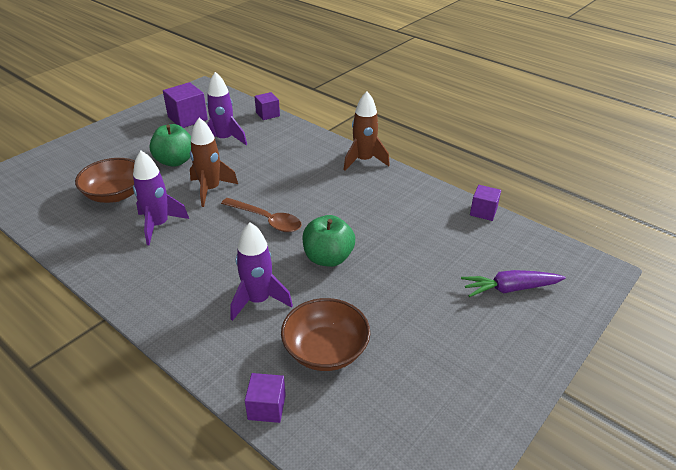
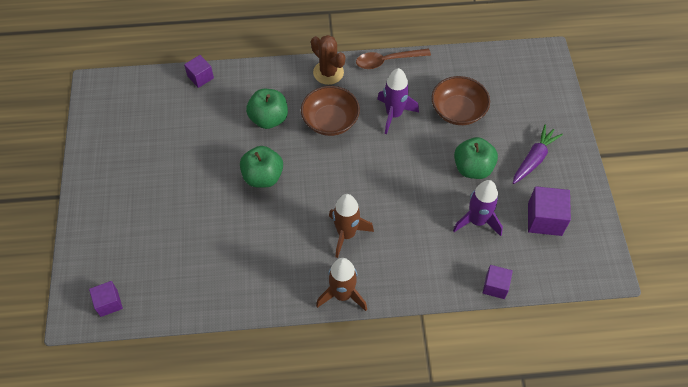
camera: 135 degrees right, 20 degrees up
(144, 299) = (328, 72): none -> brown cactus
(210, 190) = (408, 166): brown rocket -> brown rocket (346, 234)
(258, 300) = (269, 119): purple rocket -> green apple
(267, 220) = (336, 173): brown spoon -> brown spoon (387, 61)
(325, 350) = (202, 121): brown bowl -> brown bowl (330, 121)
(483, 211) = (196, 312): purple cube -> purple cube (109, 303)
(510, 289) = (128, 246): purple carrot -> purple carrot (534, 159)

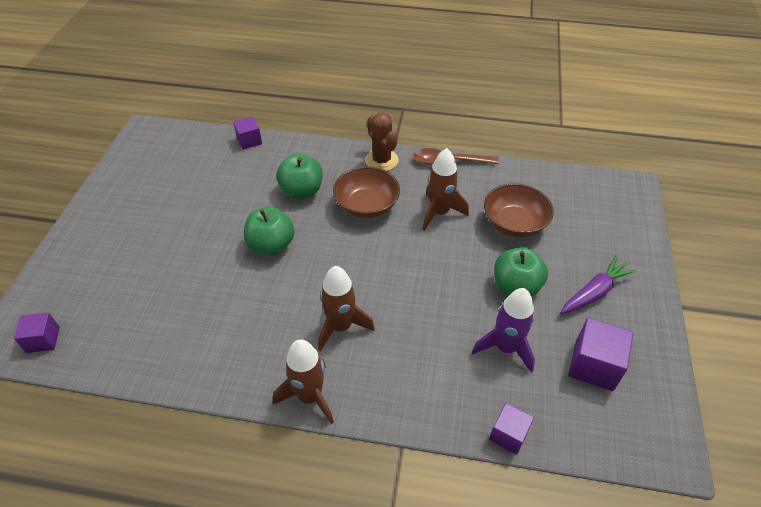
camera: 15 degrees right, 10 degrees down
(394, 114) = (439, 213): purple rocket -> brown rocket

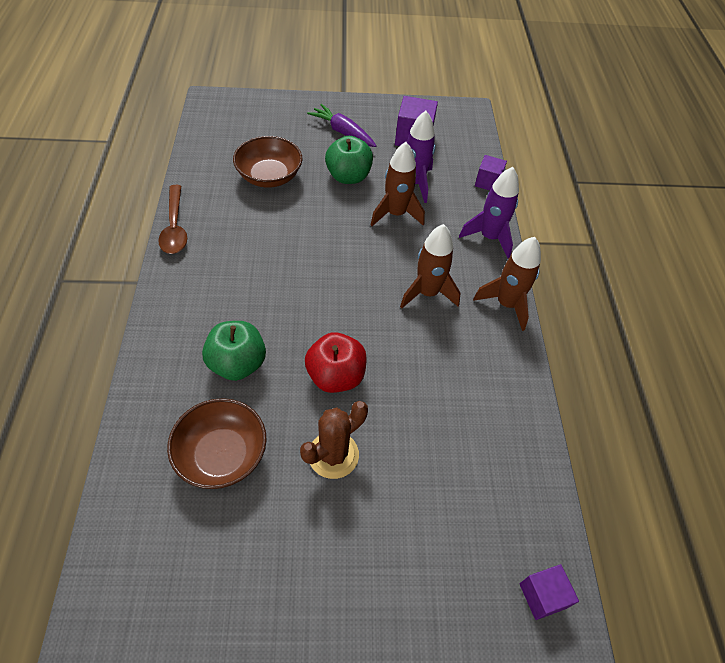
camera: 105 degrees left, 5 degrees up
(249, 141) = (128, 457): purple cube -> none
(271, 245) = (336, 376): green apple -> red apple
(366, 205) = (257, 294): brown bowl -> brown bowl (222, 454)
(381, 160) = (174, 289): brown cactus -> brown cactus (333, 455)
(409, 407) = (489, 237): none -> purple rocket
(439, 213) = (261, 231): brown rocket -> brown rocket (396, 214)

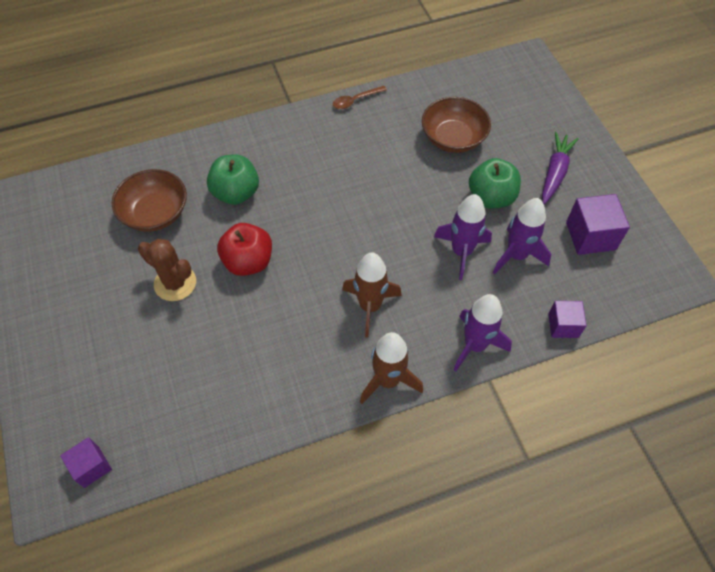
camera: 75 degrees right, 5 degrees up
(175, 227) = (355, 100): brown spoon -> brown spoon, size x0.66
(396, 214) = (461, 252): brown rocket -> purple rocket

